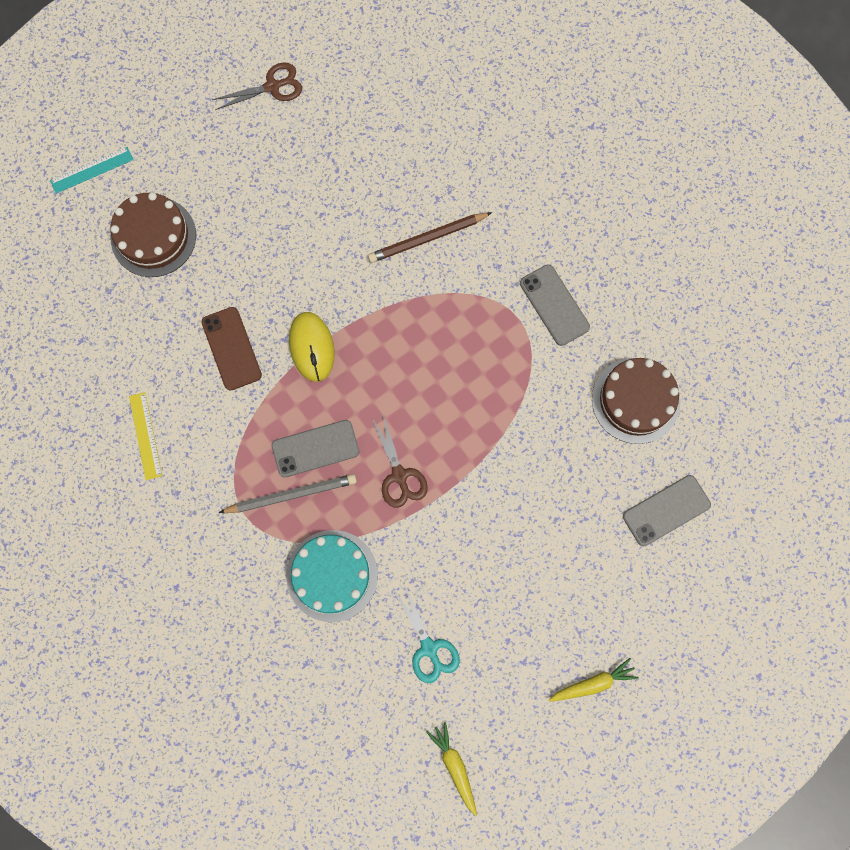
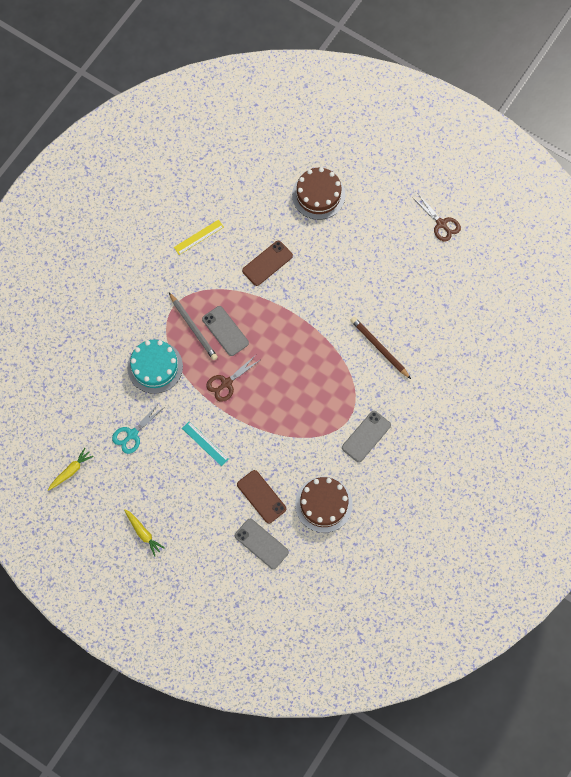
camera: 70 degrees right, 5 degrees down
(92, 170) = (346, 146): turquoise ruler -> turquoise ruler (205, 443)
(312, 347) = (285, 307): yellow mouse -> none
(594, 485) = (261, 496): none -> brown phone

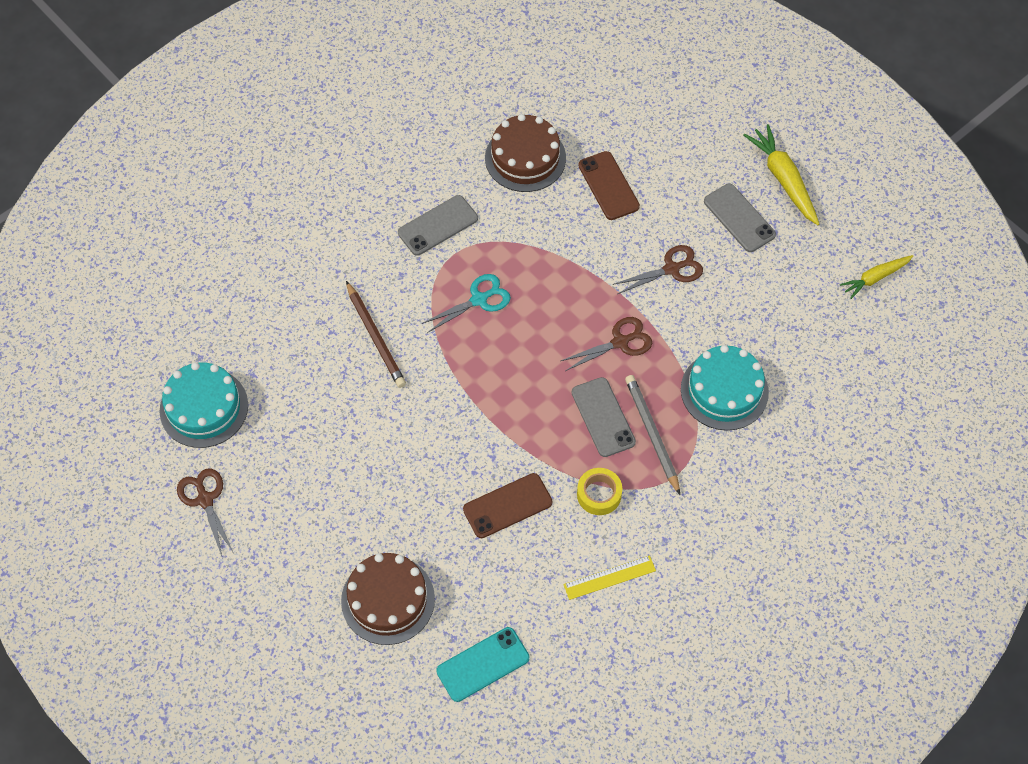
camera: 165 degrees left, 10 degrees down
(132, 434) = (776, 305): turquoise scissors -> turquoise scissors (479, 300)
(143, 533) = (783, 179): yellow carrot -> yellow carrot, size x1.57
(205, 443) = (671, 269): turquoise ruler -> brown scissors
(216, 283) = (599, 494): none -> yellow tape
(256, 174) = (483, 664): none -> turquoise phone
(261, 544) = (623, 132): grey phone -> grey phone (739, 218)
(465, 277) = (204, 408): none -> turquoise cake

